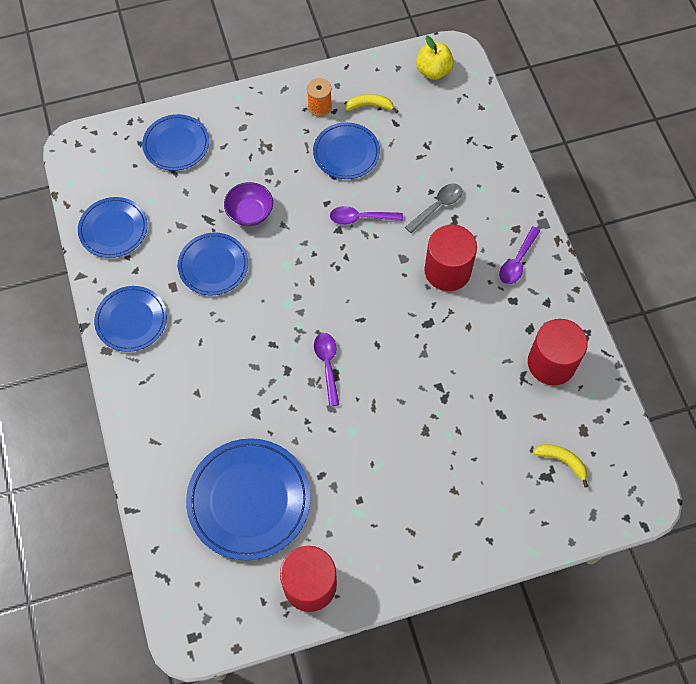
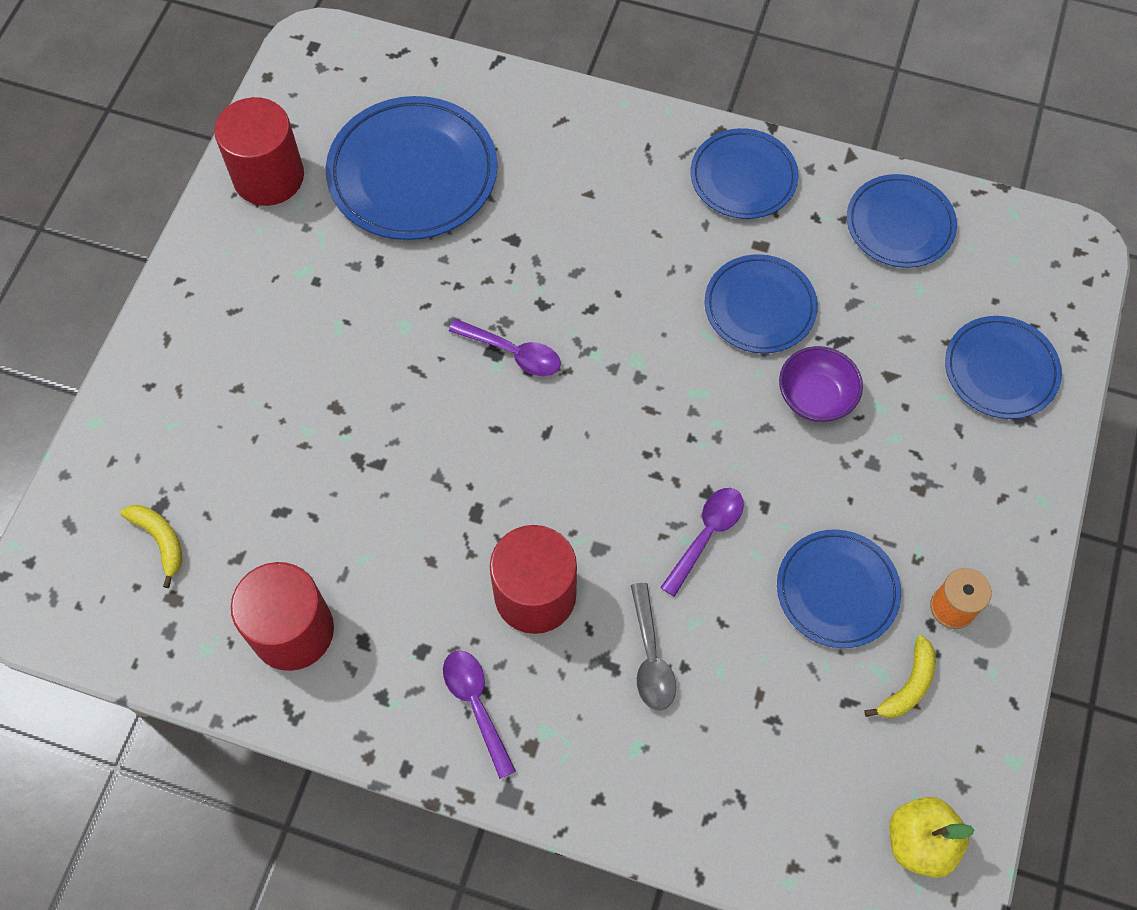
camera: 125 degrees right, 0 degrees up
(562, 461) = (160, 540): yellow banana -> yellow banana turned 105 degrees counterclockwise

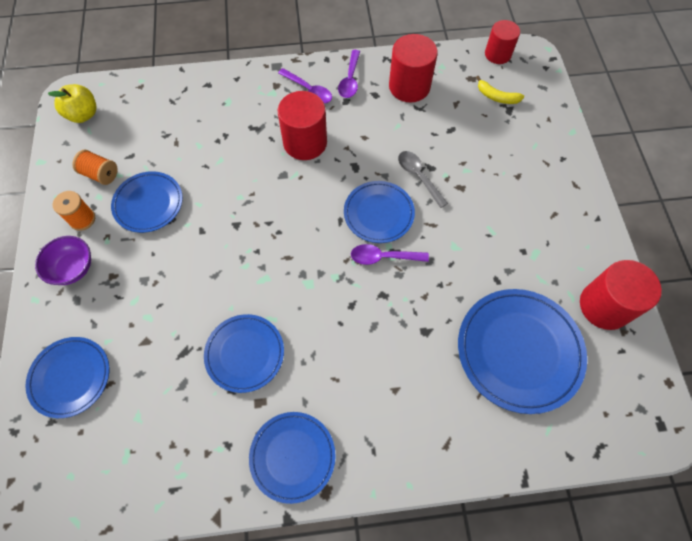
camera: 155 degrees right, 0 degrees up
(88, 630) = (497, 54): none -> red cylinder
(651, 657) = (235, 138): grey spoon -> grey spoon (418, 177)
(706, 535) = (228, 203): purple spoon -> purple spoon (350, 80)
(815, 397) = (190, 306): purple bowl -> purple bowl (73, 268)
(899, 224) = (163, 468): blue plate -> blue plate (378, 213)
(908, 685) = (100, 174): yellow banana -> orange spool

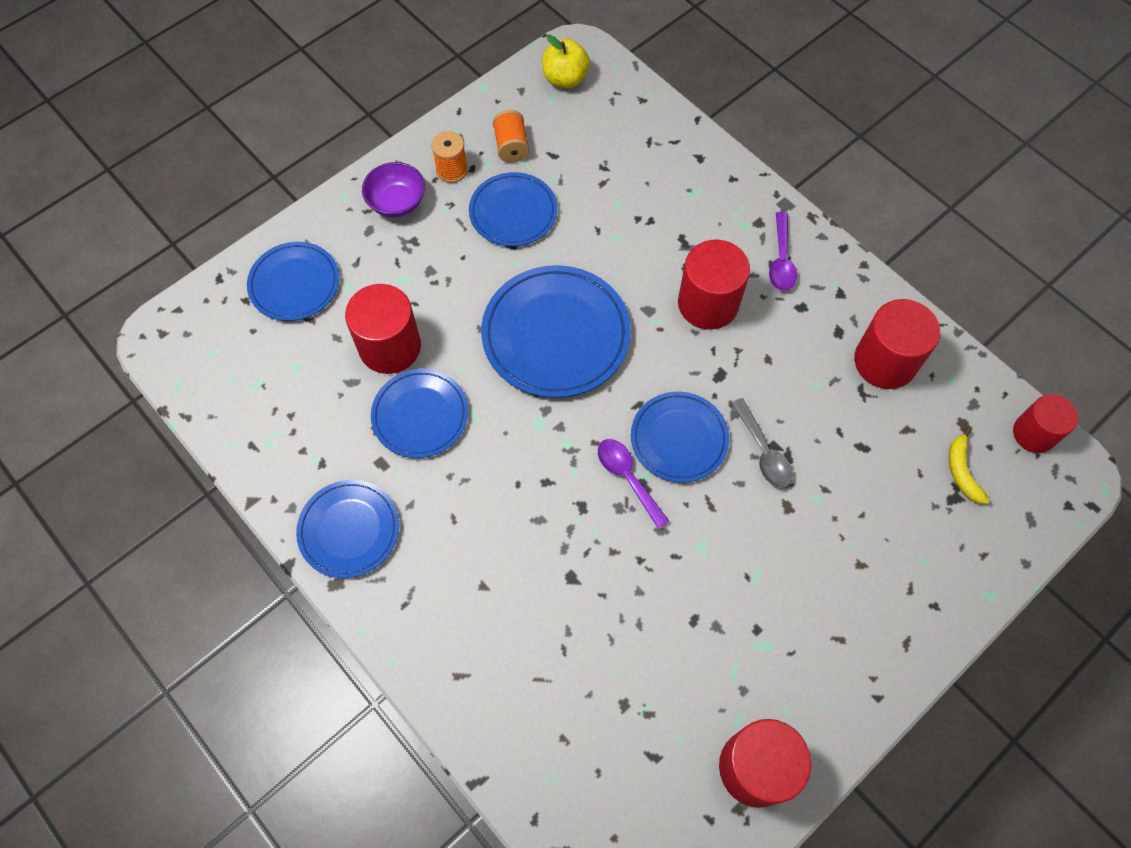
camera: 55 degrees right, 0 degrees up
(177, 342) = (390, 346): none -> red cylinder
(350, 80) = (835, 292): purple spoon -> none
(418, 177) = (763, 451): grey spoon -> grey spoon turned 135 degrees clockwise
(519, 351) = (622, 694): blue plate -> blue plate (556, 334)

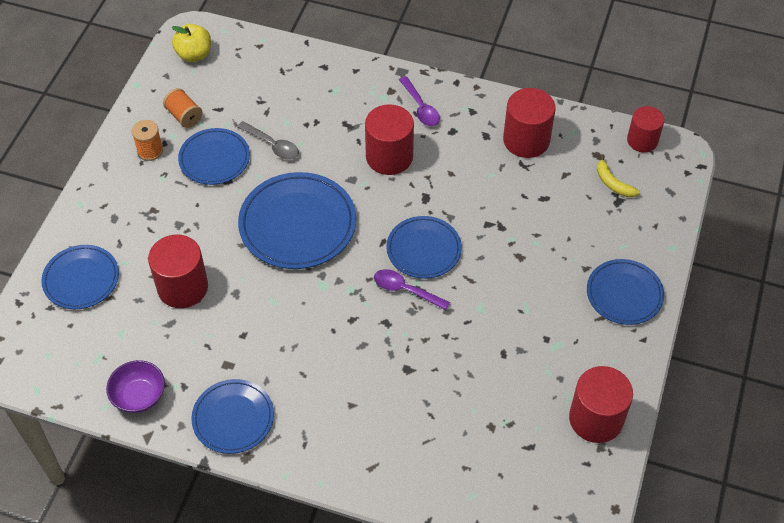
camera: 30 degrees left, 10 degrees down
(397, 202) = (123, 190): purple bowl -> purple bowl (139, 396)
(420, 415) = (235, 320): blue plate -> blue plate (624, 294)
(763, 451) = (483, 231): grey spoon -> grey spoon (272, 145)

